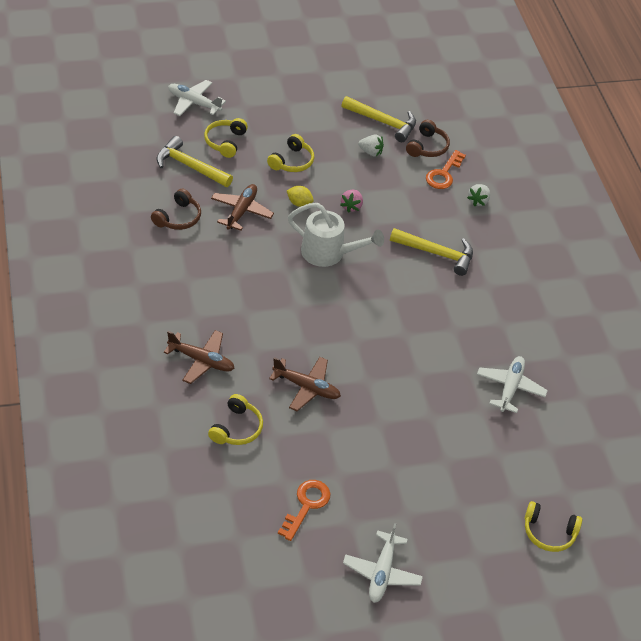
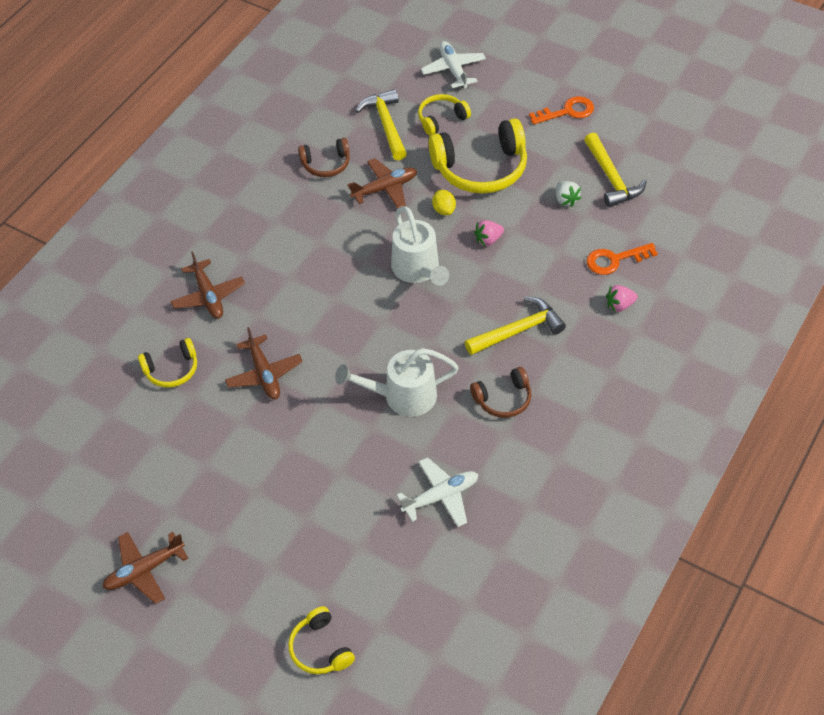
camera: 50 degrees right, 5 degrees up
(292, 161) = (481, 168): yellow headphones -> yellow headphones, size x1.87
(306, 505) = (151, 471): orange key -> orange key (567, 112)
(382, 573) = (144, 570): white plane -> brown plane
(414, 342) = (401, 396): none -> white watering can
(427, 147) = (629, 225): brown headphones -> brown headphones (503, 399)
(437, 253) = (518, 330): yellow hammer -> yellow hammer turned 90 degrees counterclockwise
(478, 201) = (619, 305): white strawberry -> pink strawberry

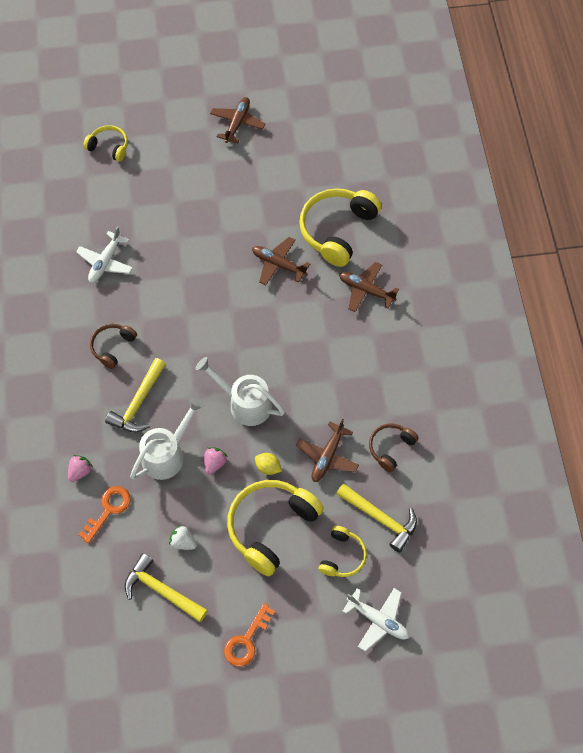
camera: 140 degrees right, 10 degrees up
(172, 370) = (337, 230): yellow headphones -> yellow headphones, size x1.87
(401, 396) = (179, 306): white watering can -> white watering can (167, 454)

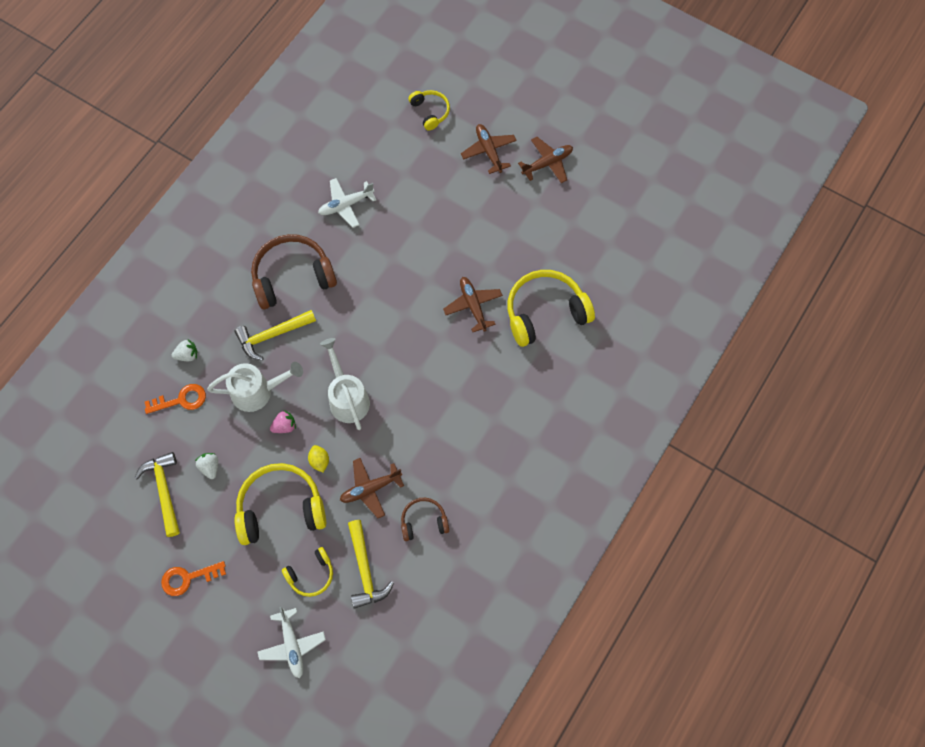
camera: 40 degrees right, 5 degrees up
(80, 471) = (187, 355): pink strawberry -> white strawberry
(112, 347) = (292, 277): brown headphones -> brown headphones, size x1.87
(365, 290) = (522, 379): brown plane -> brown plane (488, 151)

